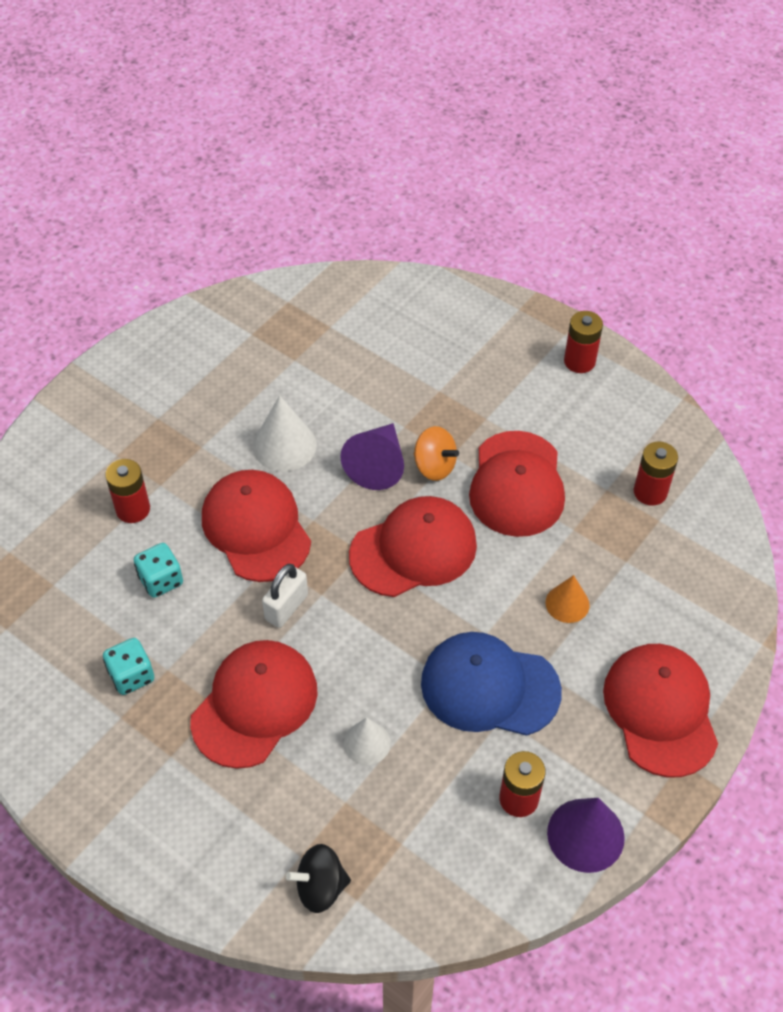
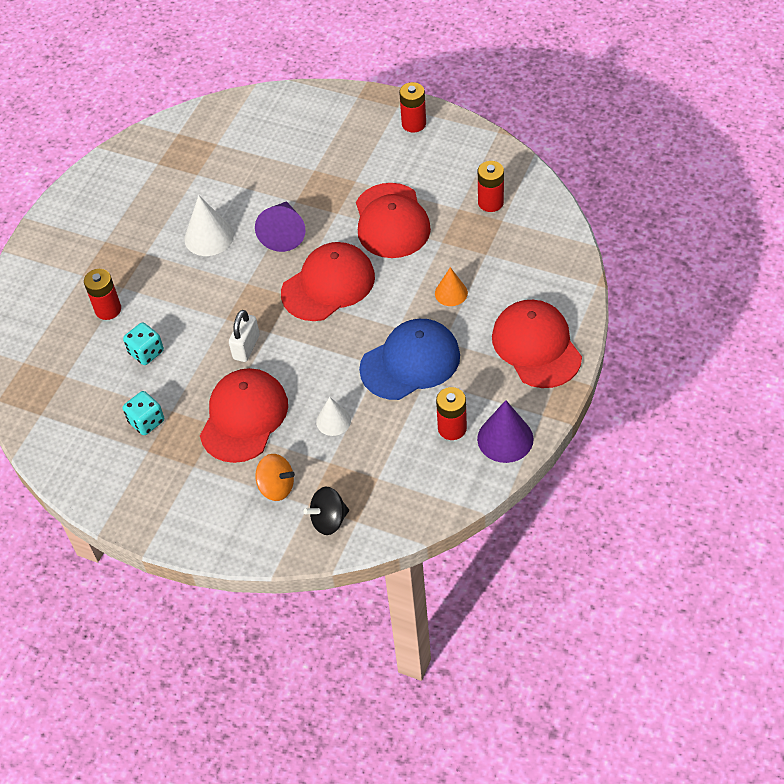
camera: 10 degrees left, 0 degrees up
(256, 528) = (206, 299): red cap -> none
(434, 466) = (326, 224): orange spinning top -> orange spinning top (276, 487)
(489, 687) = (410, 362): blue cap -> blue cap turned 150 degrees clockwise

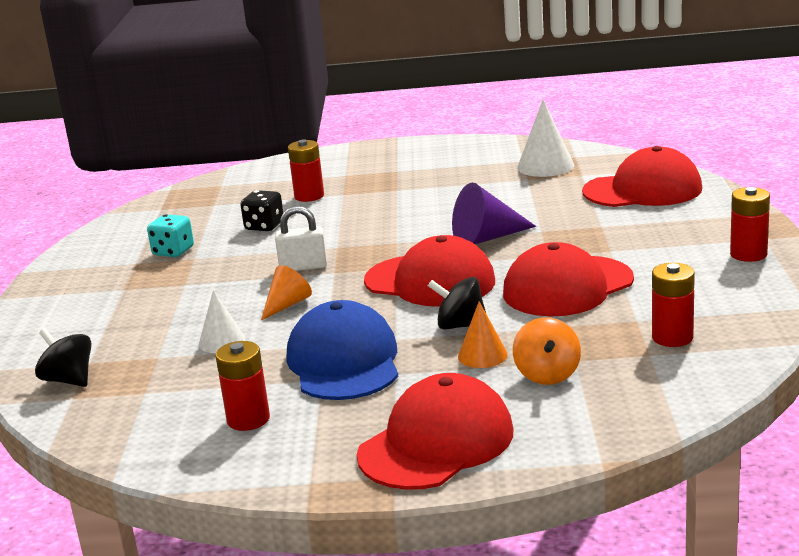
camera: 65 degrees right, 30 degrees down
(146, 352) = (264, 226): turquoise dice -> black dice
(209, 237) = (445, 207): white cone -> white cone (545, 166)
(244, 417) = (202, 293): red cap -> red cap (643, 190)
(276, 487) = (109, 337): orange spinning top -> orange spinning top (547, 374)
(303, 371) = (287, 305): none -> orange cone
(405, 290) = (460, 325): none -> black spinning top
(410, 362) = (344, 361): blue cap -> blue cap turned 135 degrees counterclockwise
(505, 438) = (249, 464): purple cone -> none

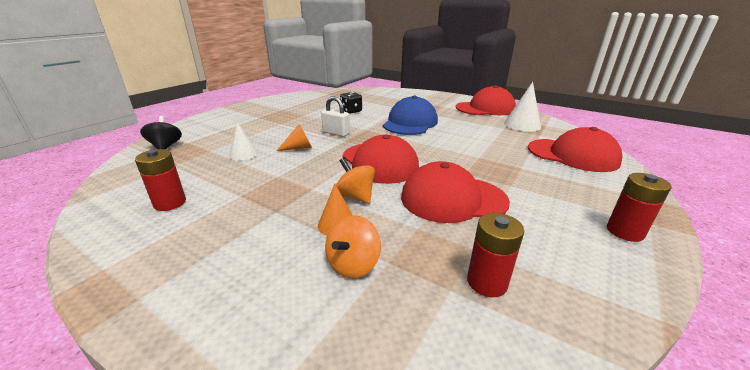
camera: 30 degrees right, 5 degrees up
(173, 251) = (302, 109): turquoise dice -> none
(309, 196) = (388, 105): red battery -> none
(344, 361) = (267, 190): blue cap -> blue cap (410, 123)
(436, 443) = (205, 284): red cap -> red cap (485, 108)
(460, 325) = (355, 196): black spinning top -> orange spinning top
(487, 238) = (442, 150): purple cone -> none

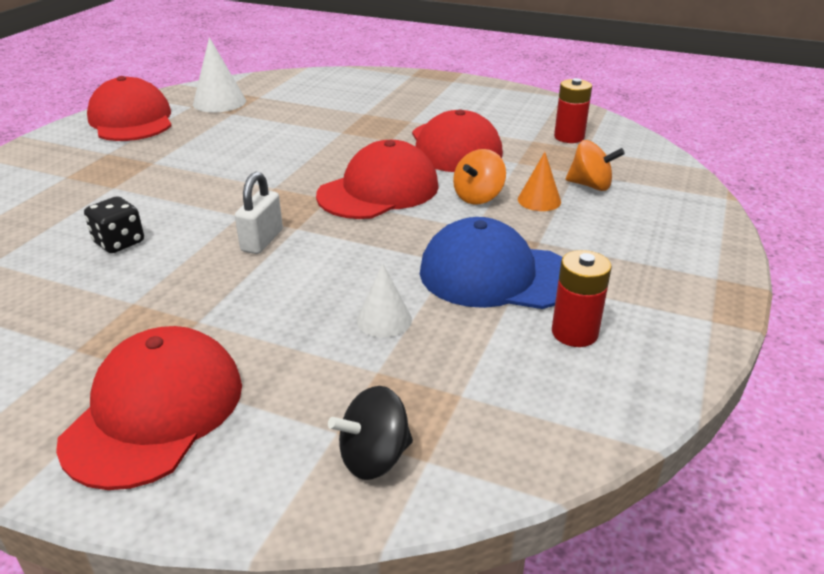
camera: 100 degrees left, 5 degrees up
(299, 148) = (341, 266): orange cone -> none
(410, 123) = (205, 177): blue cap -> blue cap (495, 275)
(572, 155) = (323, 88): red cap -> red cap (155, 411)
(625, 231) = (471, 90): red battery -> none

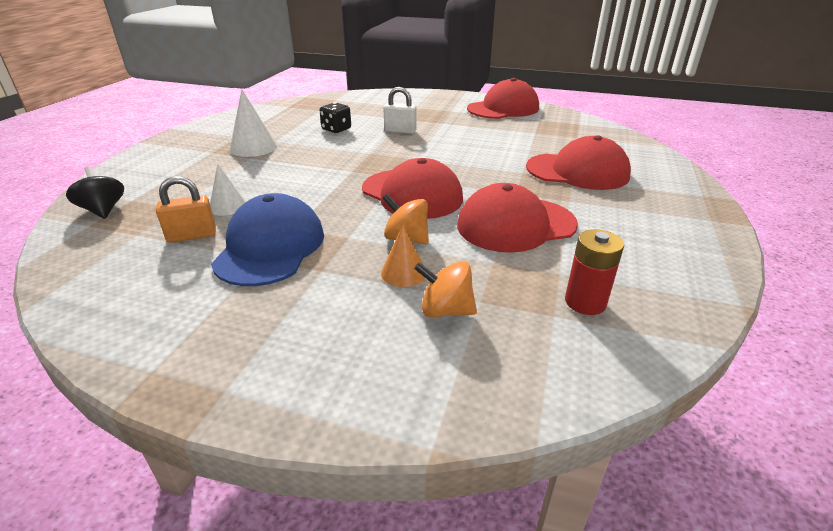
camera: 85 degrees right, 0 degrees up
(155, 411) = (179, 158): red cap -> red cap (577, 171)
(219, 102) = (553, 126): white cone -> white cone (253, 147)
(262, 241) = (334, 162): white padlock -> white padlock (400, 131)
(467, 339) = (192, 235): none -> orange padlock
(574, 333) = (174, 282): red battery -> none
(590, 185) = (445, 310): orange spinning top -> orange spinning top turned 90 degrees clockwise

